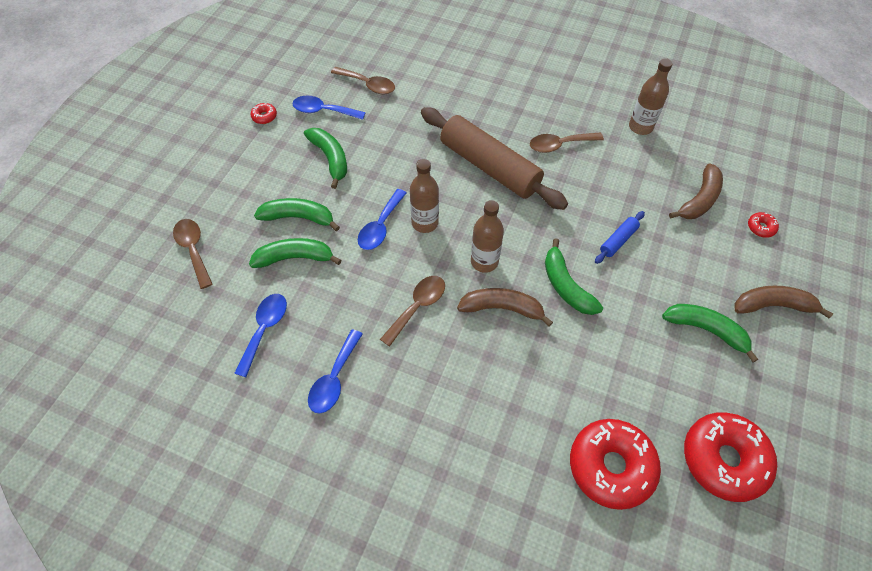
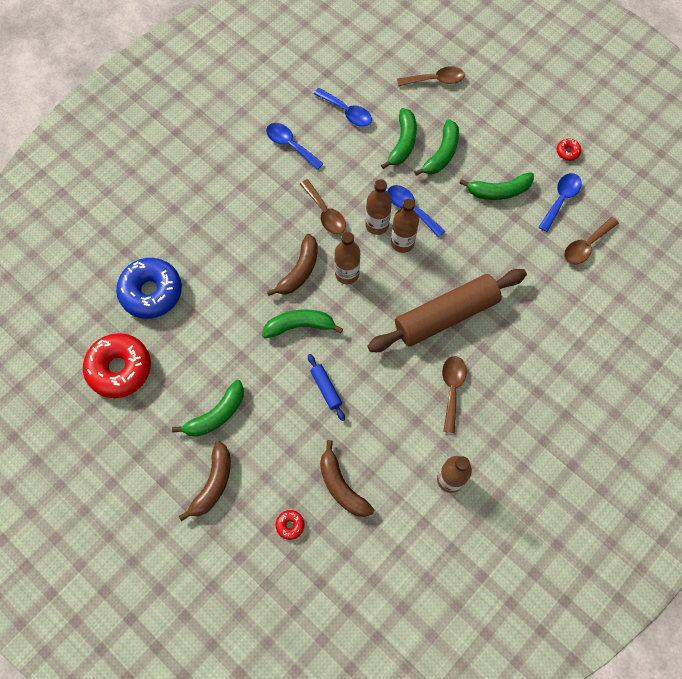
camera: 110 degrees right, 10 degrees up
(412, 252) = (377, 225): none -> brown bottle
(611, 466) = (151, 292): red donut -> blue donut

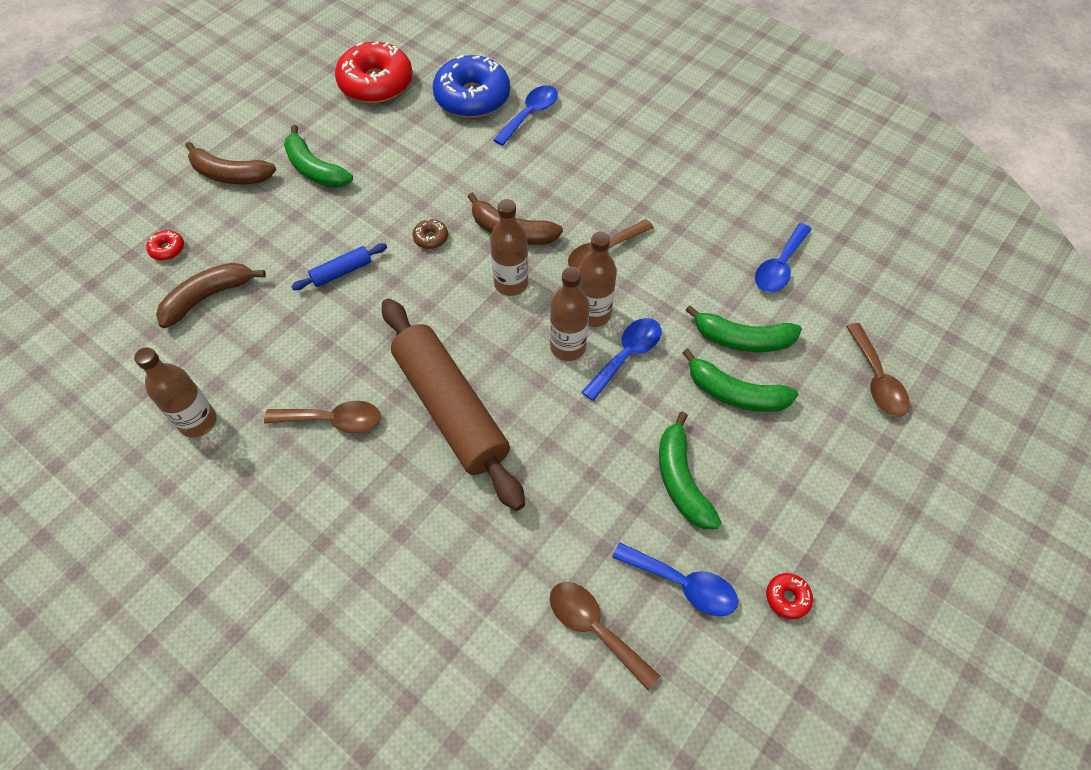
camera: 85 degrees right, 10 degrees down
(290, 145) = (706, 206): blue spoon -> blue spoon (530, 114)
(299, 326) = (431, 238): green banana -> brown donut

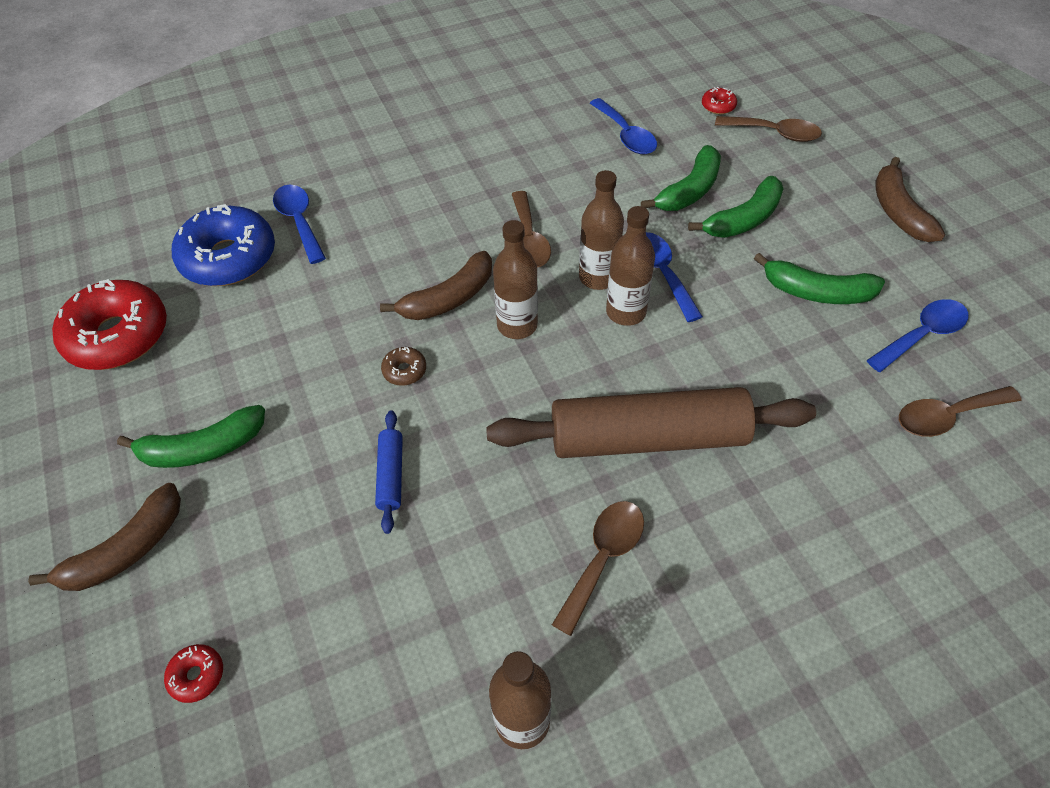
camera: 60 degrees left, 5 degrees down
(208, 297) = (323, 645): brown banana -> brown banana (898, 211)
(787, 598) = (957, 274): red donut -> red donut (718, 106)

